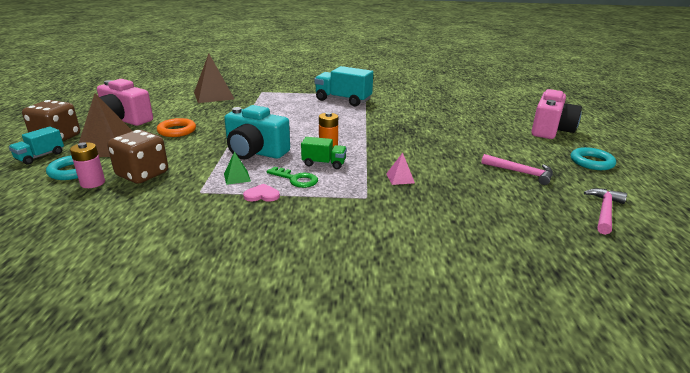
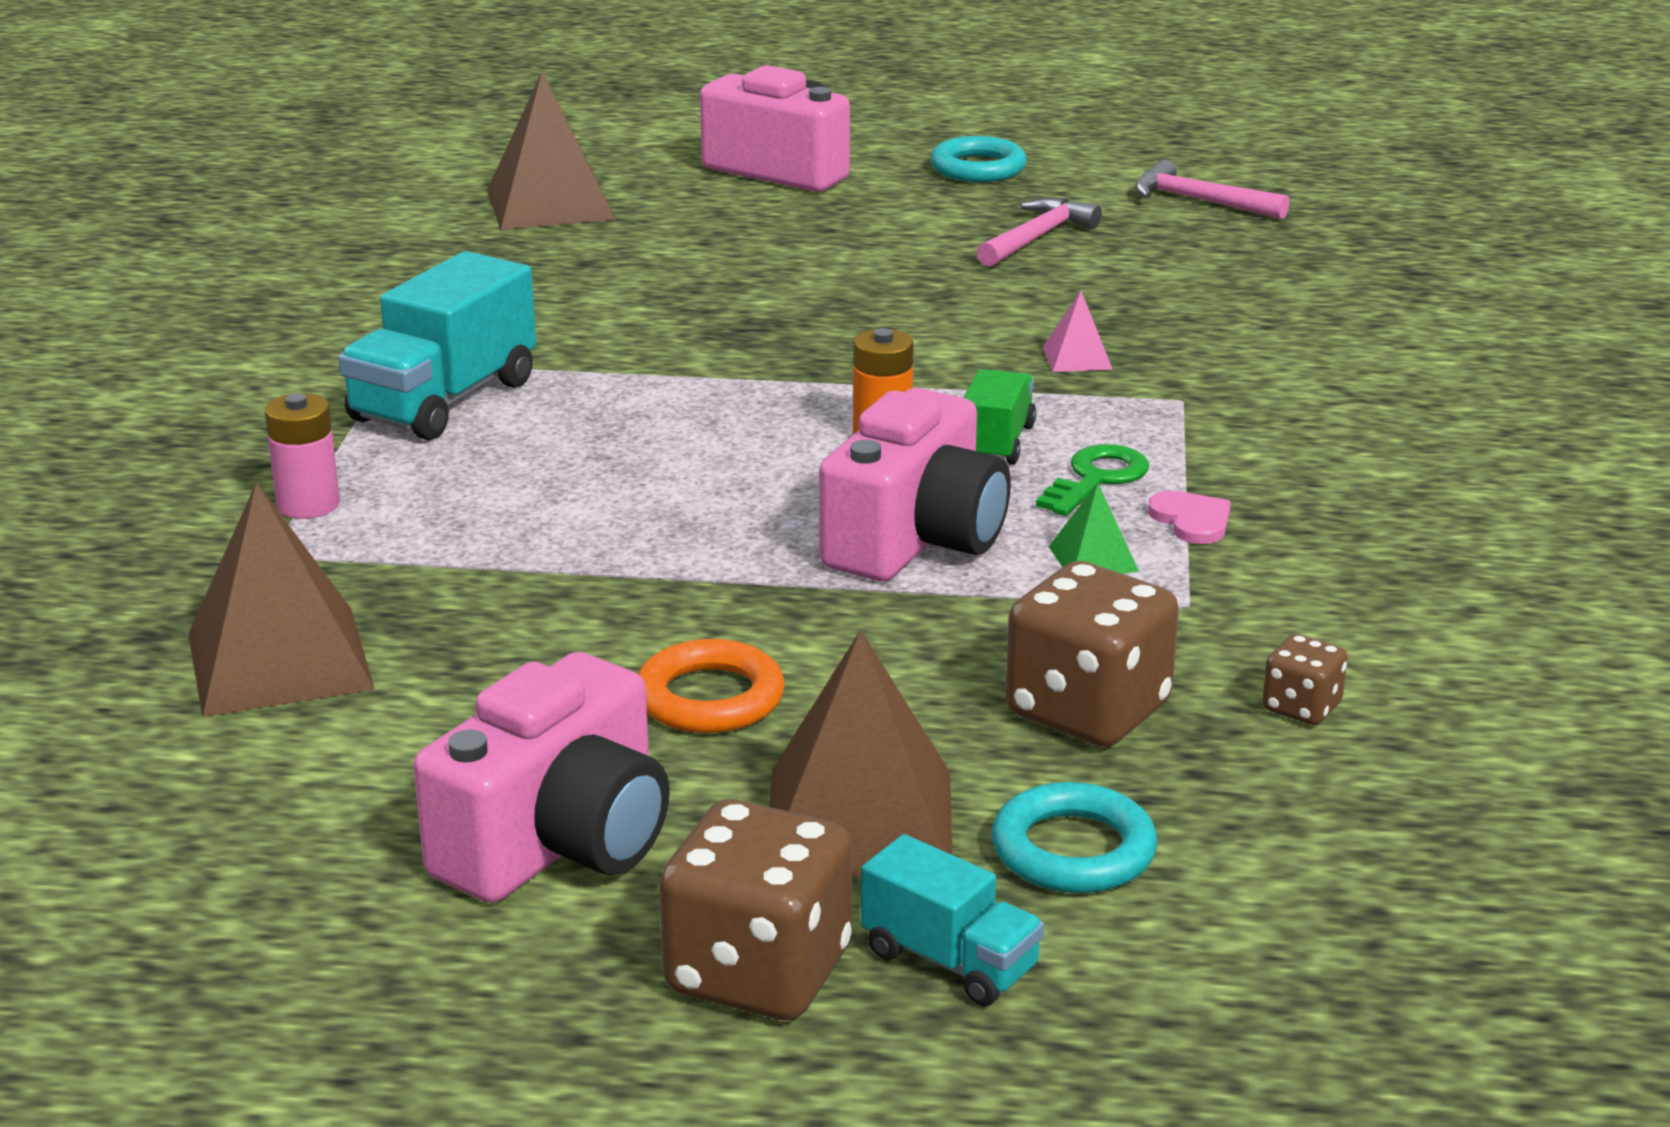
camera: 85 degrees left, 0 degrees up
(93, 183) = (1157, 790): pink battery -> pink battery (308, 505)
(122, 208) = (1301, 707): none -> brown dice
(255, 152) = (916, 540): turquoise camera -> pink camera
(262, 195) = (1191, 520): pink heart -> pink heart turned 150 degrees clockwise
(487, 103) = (550, 205): none -> brown pyramid

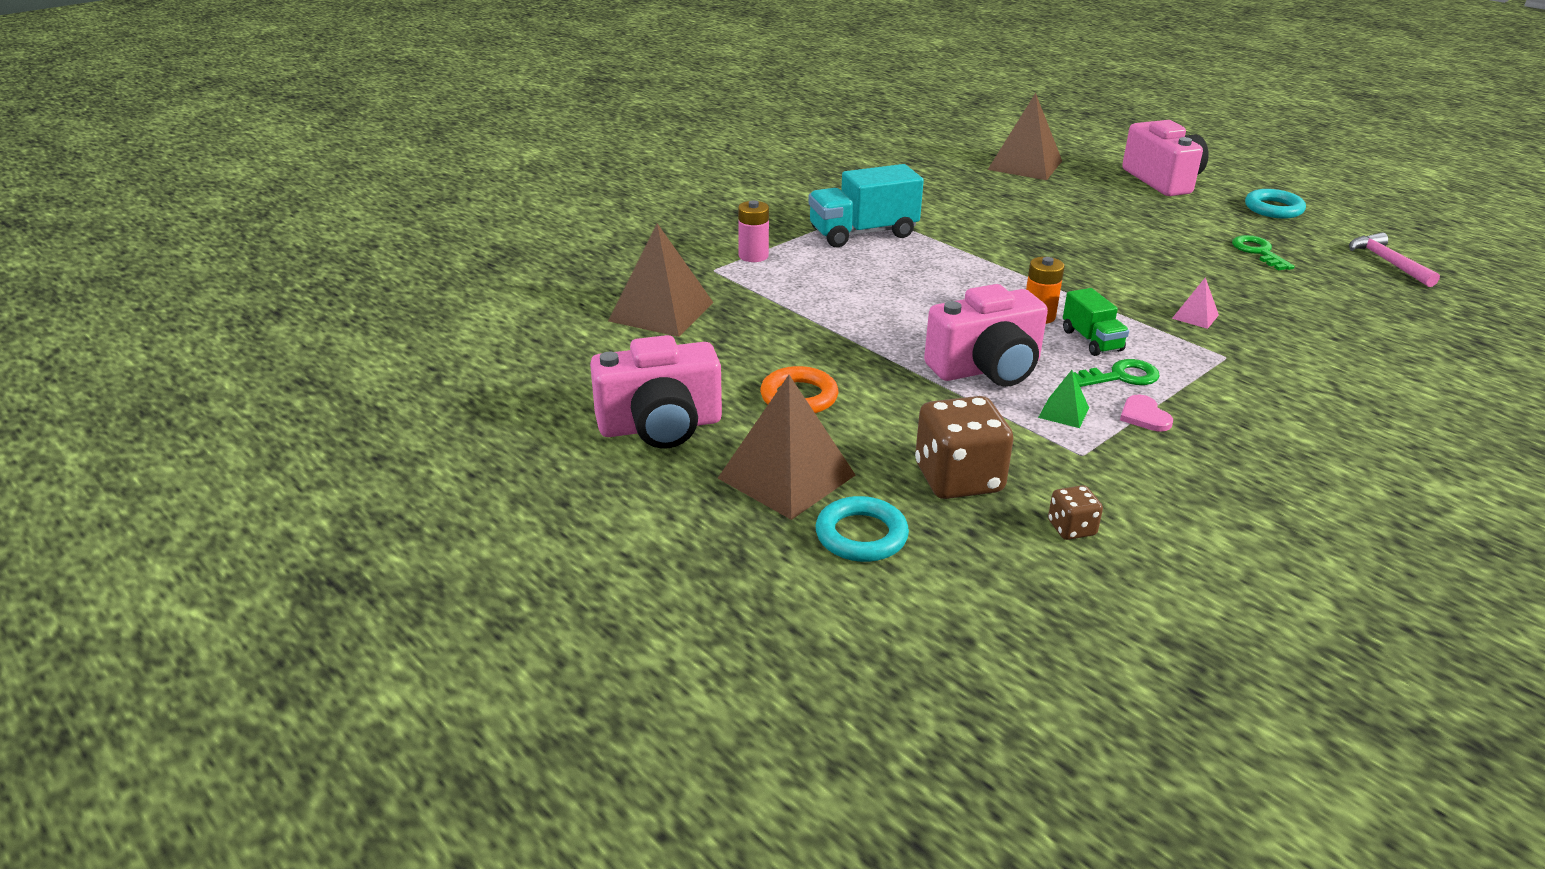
camera: 40 degrees right, 5 degrees up
(758, 972) = (660, 515): brown dice -> none
(950, 961) = (740, 552): turquoise truck -> none
(996, 443) = (1092, 340): green truck -> green truck turned 105 degrees clockwise
(1037, 238) = (1258, 252): pink hammer -> green key
(1191, 520) = (1144, 416): pink heart -> pink heart turned 150 degrees clockwise

